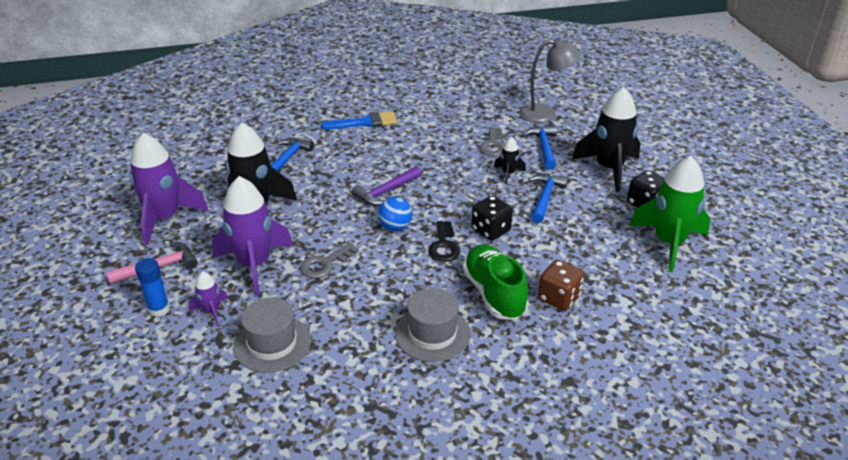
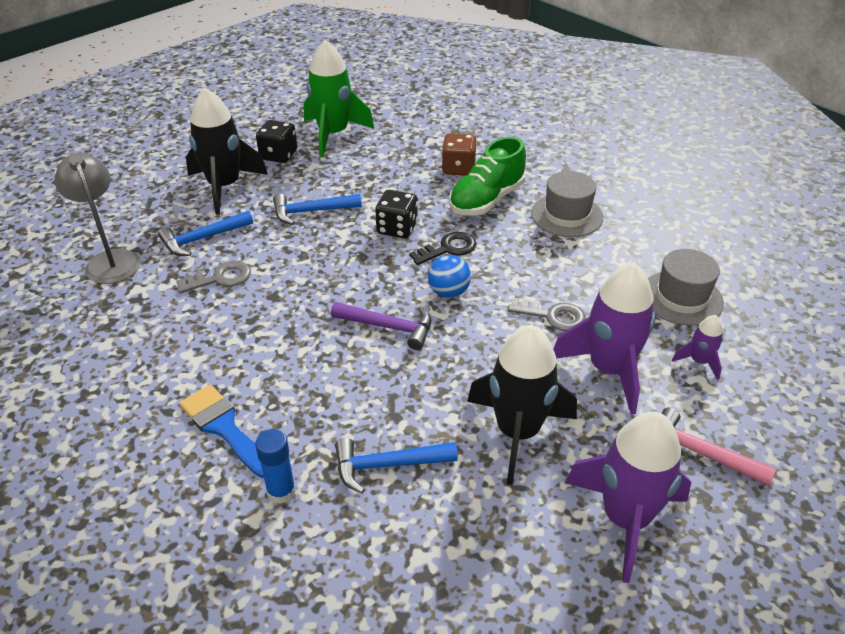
camera: 120 degrees left, 5 degrees up
(159, 309) = (744, 405): blue glue stick -> blue glue stick (281, 491)
(508, 174) = (280, 248): black rocket -> none

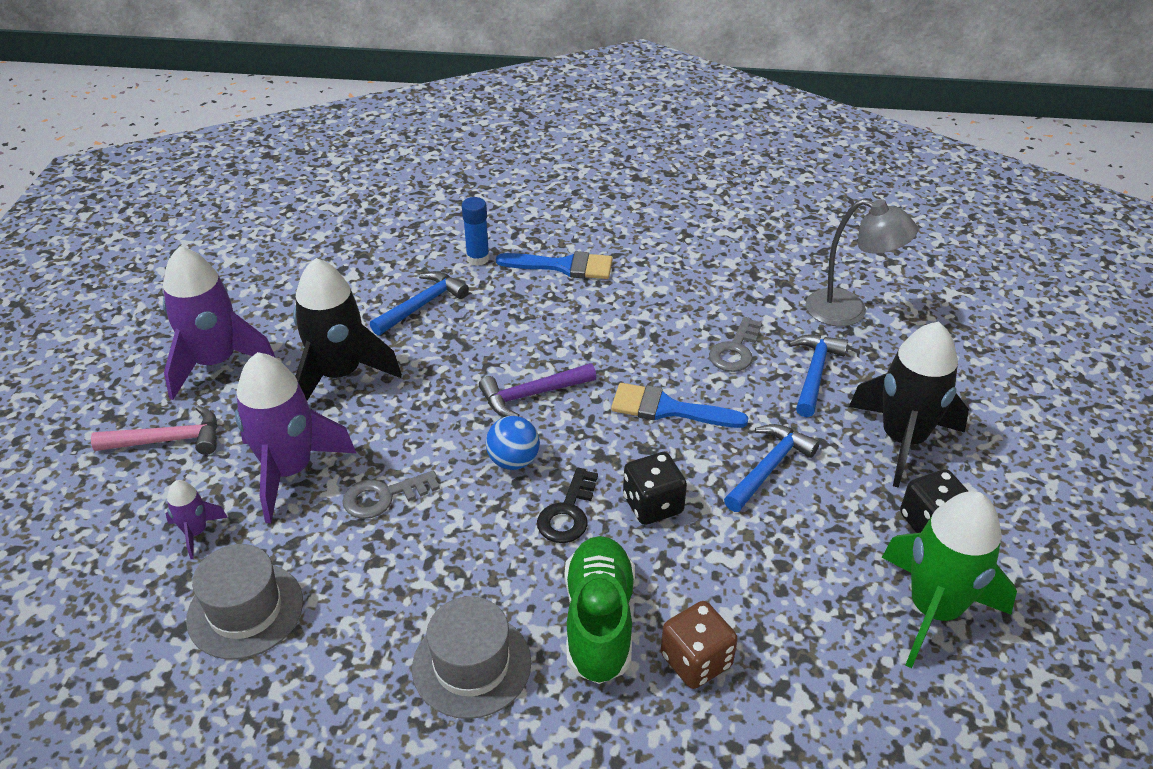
camera: 140 degrees right, 0 degrees up
(317, 269) = (668, 409): none -> blue brush

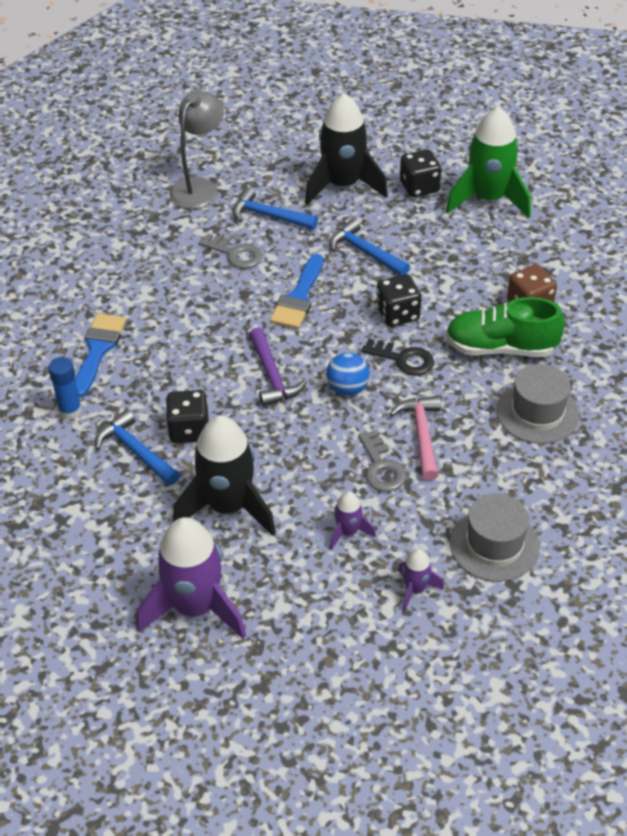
camera: 85 degrees left, 5 degrees up
(168, 440) = (302, 629): pink hammer -> pink hammer (421, 435)
(289, 471) = (348, 532): purple rocket -> purple rocket, size x0.47
(449, 338) = (189, 430): none -> black dice

